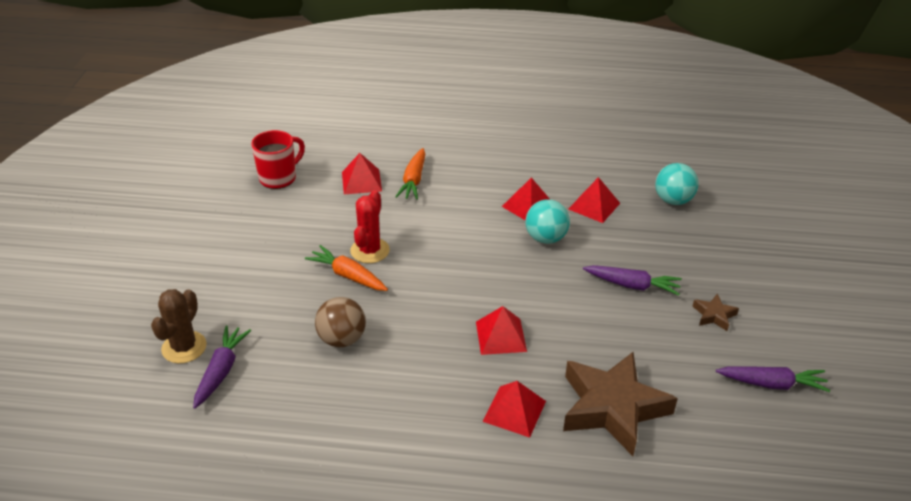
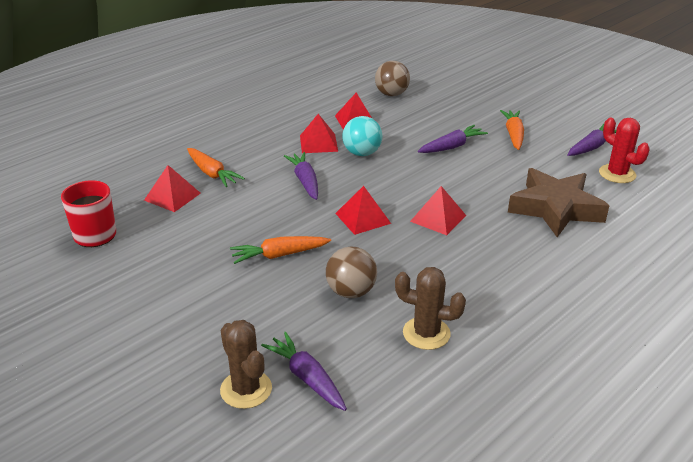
camera: 50 degrees left, 5 degrees down
(331, 410) = (426, 333): none -> brown cactus
(370, 251) = (264, 231): red cactus -> red cactus (617, 174)
(462, 232) = (305, 181): none -> purple carrot
(514, 411) = (518, 248): red pyramid -> red pyramid (363, 218)
(673, 200) = (391, 94): turquoise ball -> brown ball
(714, 315) = (513, 135): brown star -> orange carrot

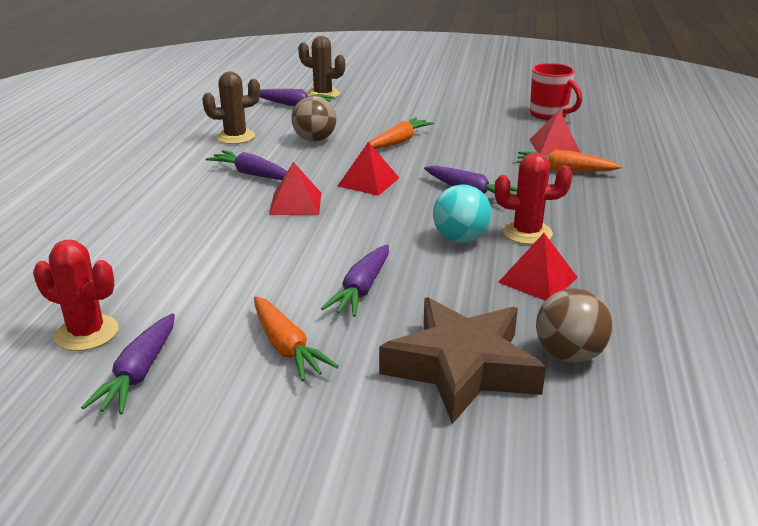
camera: 145 degrees right, 5 degrees down
(318, 143) = (527, 233): red pyramid -> red cactus
(449, 265) = (252, 174): none -> purple carrot
(555, 208) = (168, 253): brown star -> brown star (462, 367)

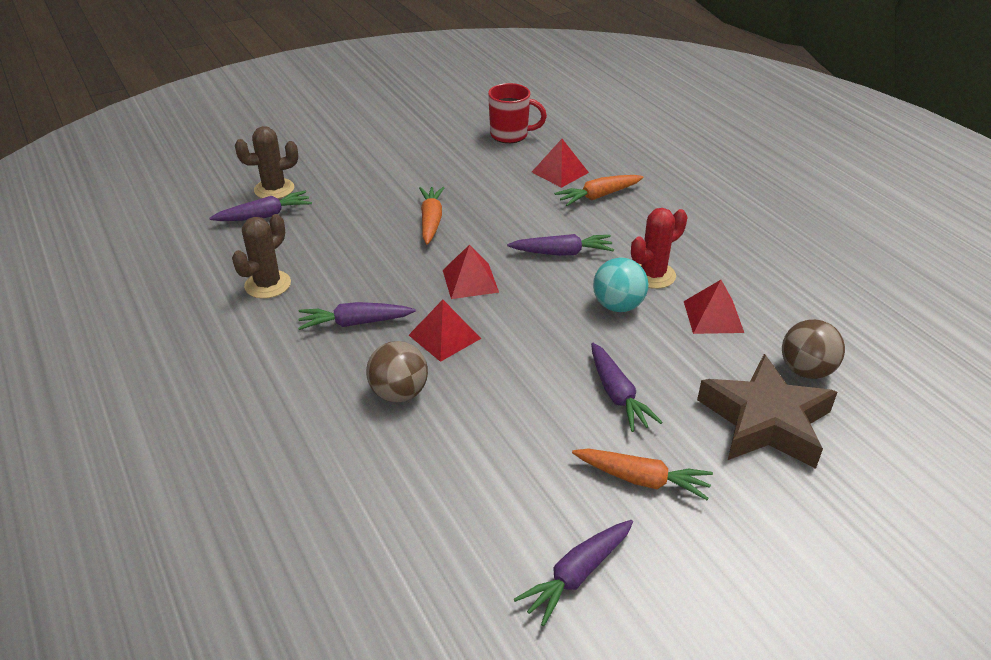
camera: 40 degrees left, 10 degrees up
(87, 333) = (478, 571): red cactus -> none
(139, 373) = (577, 575): purple carrot -> purple carrot turned 75 degrees clockwise
(314, 140) = (352, 253): brown ball -> brown ball (399, 393)

